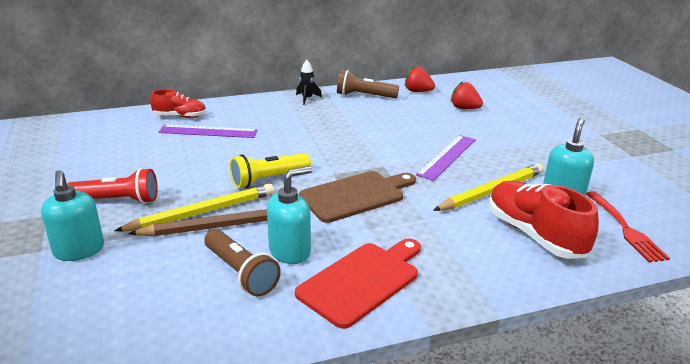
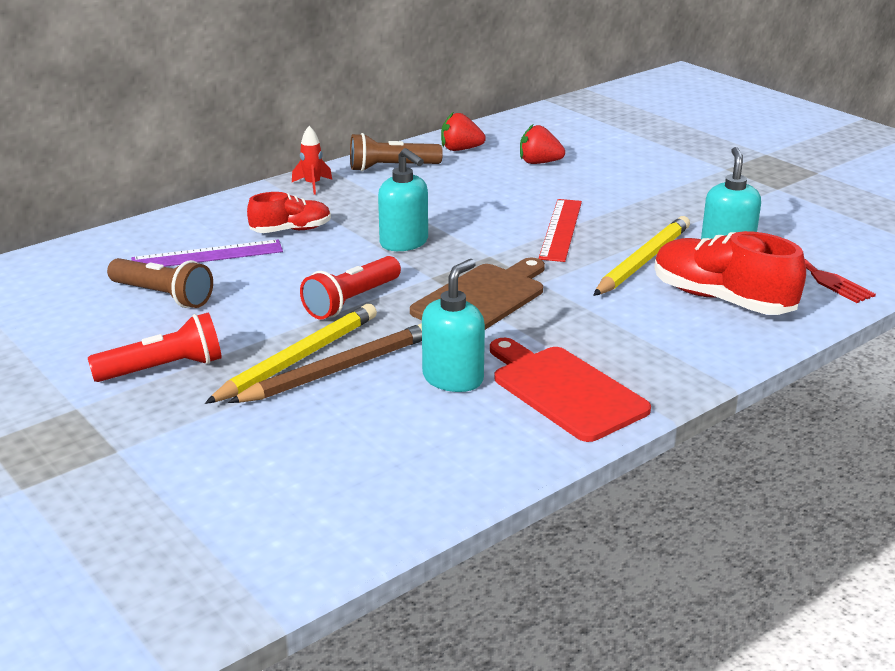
camera: 20 degrees left, 0 degrees up
(79, 250) = (172, 438): turquoise soap dispenser -> turquoise soap dispenser (404, 243)
(180, 116) = (143, 242): red shoe -> red shoe (291, 230)
(240, 273) = (412, 415): brown flashlight -> brown flashlight (163, 296)
(268, 179) = (351, 301): yellow flashlight -> red flashlight
(307, 99) = (312, 185): black rocket -> red rocket
(362, 281) = (564, 390): red cutting board -> red cutting board turned 60 degrees counterclockwise
(447, 157) = (561, 229): purple ruler -> red ruler

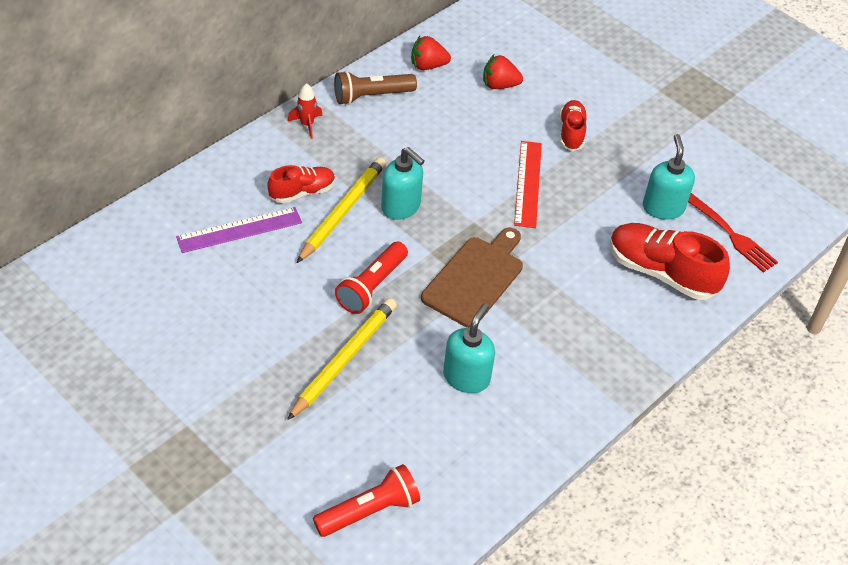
camera: 10 degrees left, 20 degrees up
(163, 296) = (216, 286): brown flashlight -> none
(163, 369) = (242, 377): red flashlight -> red flashlight (369, 511)
(339, 369) = (378, 370): brown pencil -> none
(564, 390) = (550, 386): red cutting board -> none
(618, 195) = (571, 133): none -> red shoe
(643, 261) = (597, 224): yellow pencil -> yellow pencil (342, 211)

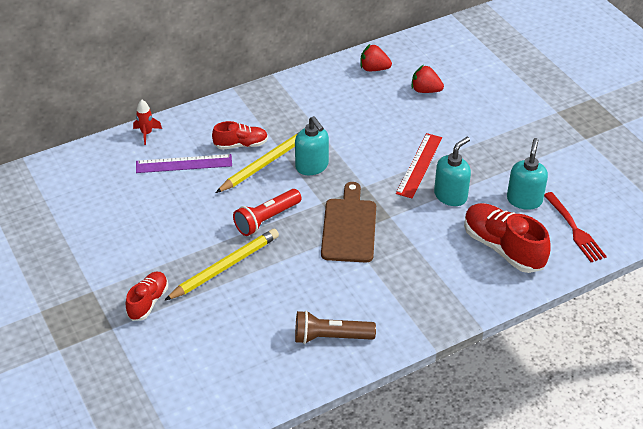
camera: 20 degrees right, 5 degrees down
(307, 124) = (263, 98): red rocket -> red rocket (146, 133)
(369, 511) = (201, 376): red flashlight -> none
(371, 96) = (321, 84): brown flashlight -> brown flashlight (331, 337)
(466, 377) = (313, 296): turquoise soap dispenser -> turquoise soap dispenser (450, 196)
(475, 278) = (349, 227): brown cutting board -> brown cutting board turned 45 degrees counterclockwise
(571, 133) = (470, 133): red shoe -> red shoe (148, 302)

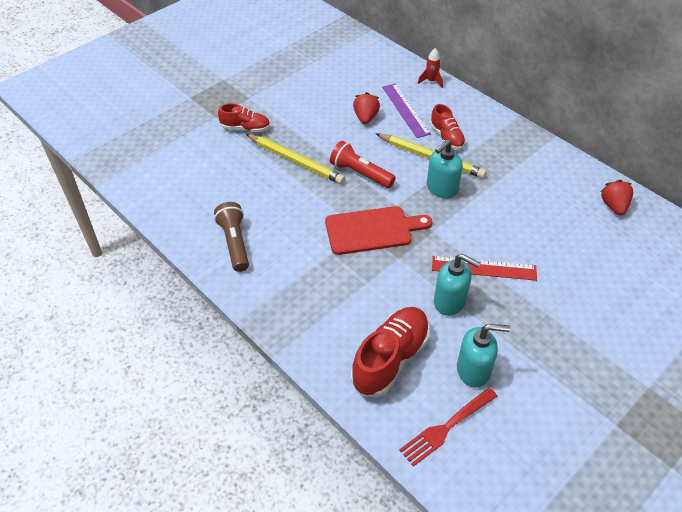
camera: 75 degrees right, 5 degrees up
(349, 227) = (372, 230): brown cutting board -> red cutting board
(425, 90) = (606, 254): red strawberry -> red strawberry (365, 118)

